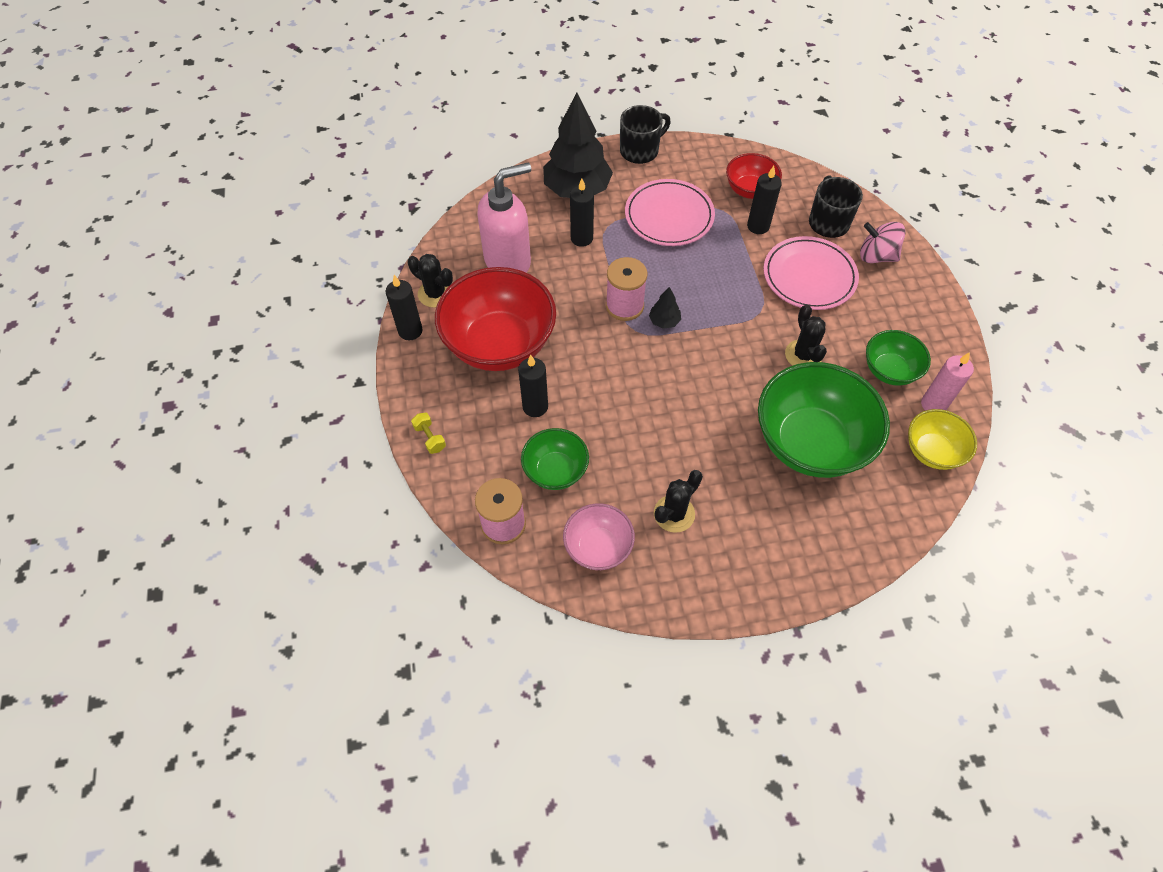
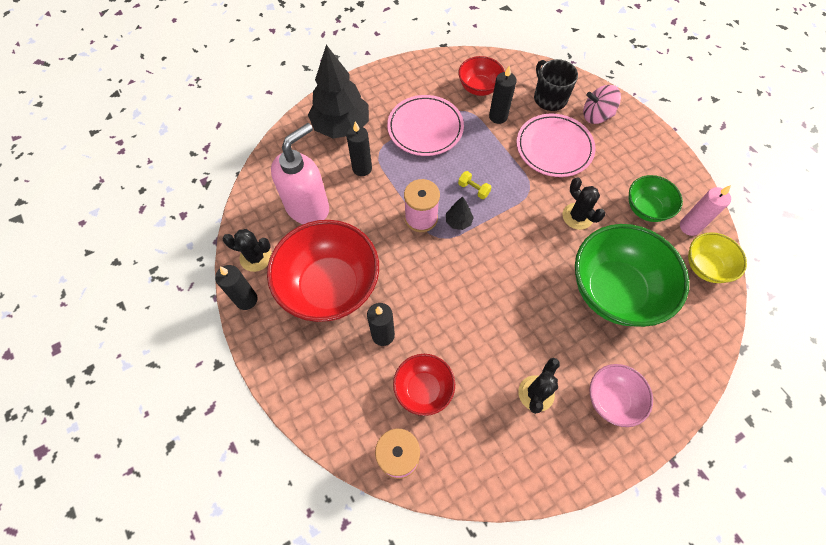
camera: 20 degrees left, 5 degrees up
(430, 438) = (302, 397): yellow dumbbell -> yellow dumbbell (473, 189)
(555, 470) = (423, 389): green bowl -> red bowl
(598, 547) = (487, 448): pink bowl -> pink bowl (611, 399)
(640, 151) = (379, 78): black mug -> none

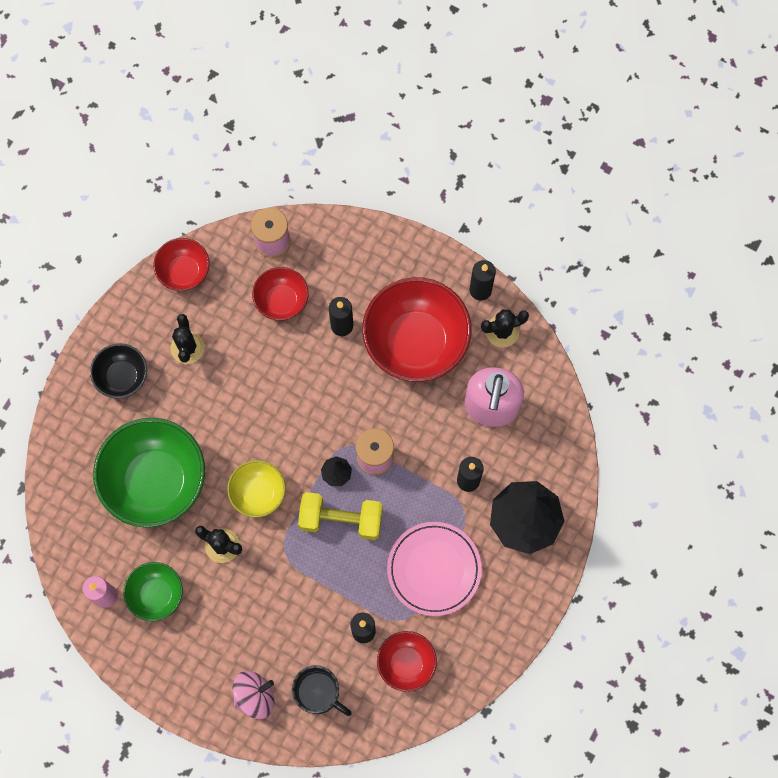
camera: 150 degrees right, 10 degrees up
(473, 189) = (341, 519): yellow dumbbell -> yellow dumbbell, size x2.22
(504, 476) = (184, 272): none -> red bowl
(554, 148) = (282, 621): pink plate -> none
(611, 399) = (122, 377): pink bowl -> black bowl
(705, 267) = (77, 556): yellow bowl -> yellow bowl (258, 493)

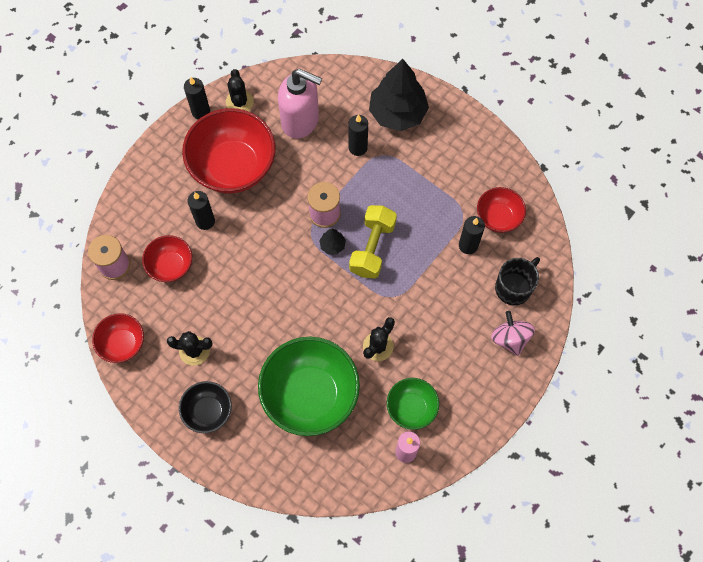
camera: 80 degrees left, 5 degrees down
(258, 493) = (337, 310): yellow bowl -> none
(434, 569) = (426, 184): pink plate -> none

